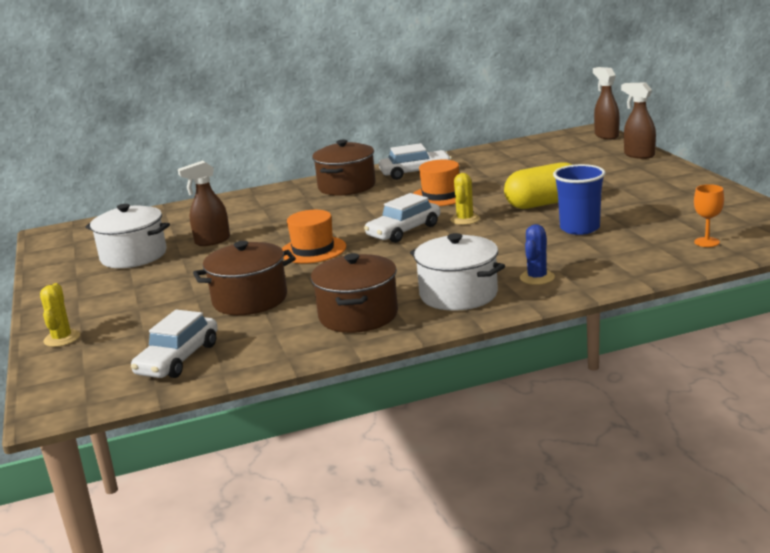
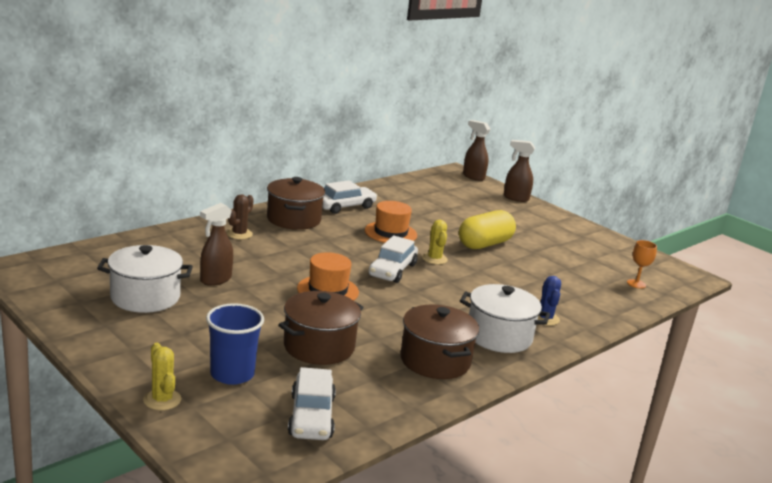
camera: 30 degrees left, 0 degrees up
(277, 201) = (239, 234): none -> brown cactus
(579, 228) = (534, 269): blue cup -> blue cup (232, 374)

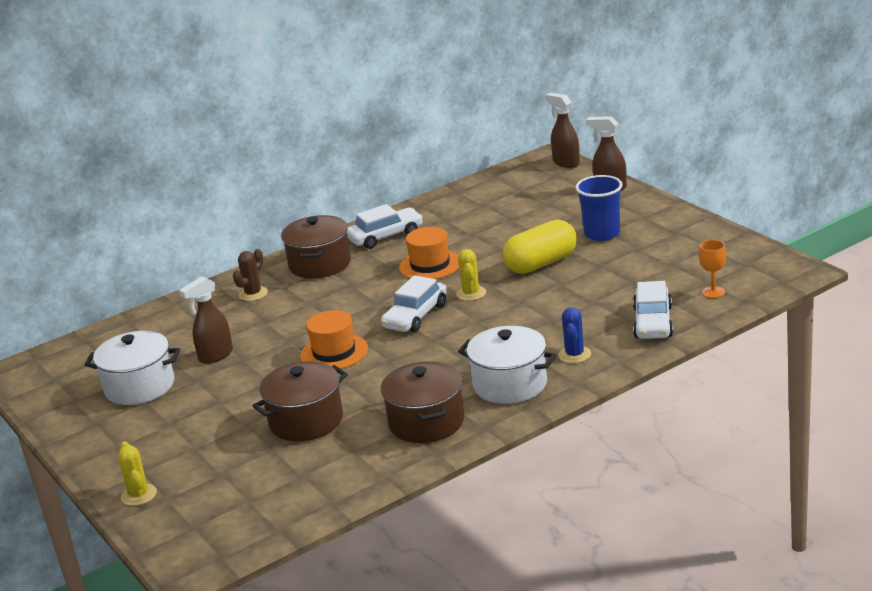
camera: 15 degrees right, 5 degrees up
(232, 374) = (211, 461): blue cup -> blue cup (602, 233)
(311, 416) = (278, 497): white car -> white car (652, 322)

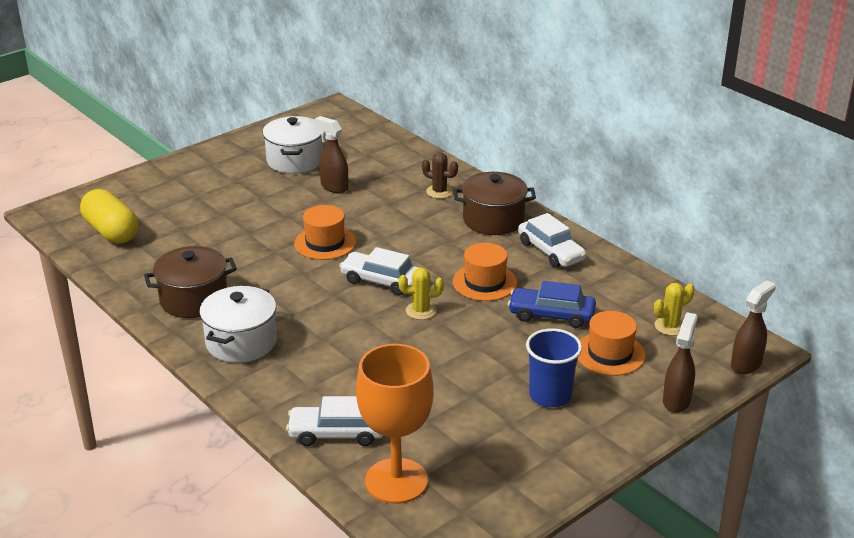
camera: 80 degrees right, 5 degrees up
(139, 495) = (143, 181): yellow cactus -> yellow cactus (670, 326)
(306, 421) = (217, 240): brown pot -> none
(488, 234) = (551, 315): none -> blue car
(541, 263) = (481, 353): yellow capsule -> yellow capsule (111, 231)
(547, 211) = (610, 354): none -> orange hat
(574, 355) = (284, 380): blue cactus -> none
(713, 292) = (396, 481): orange goblet -> orange goblet, size x2.34

